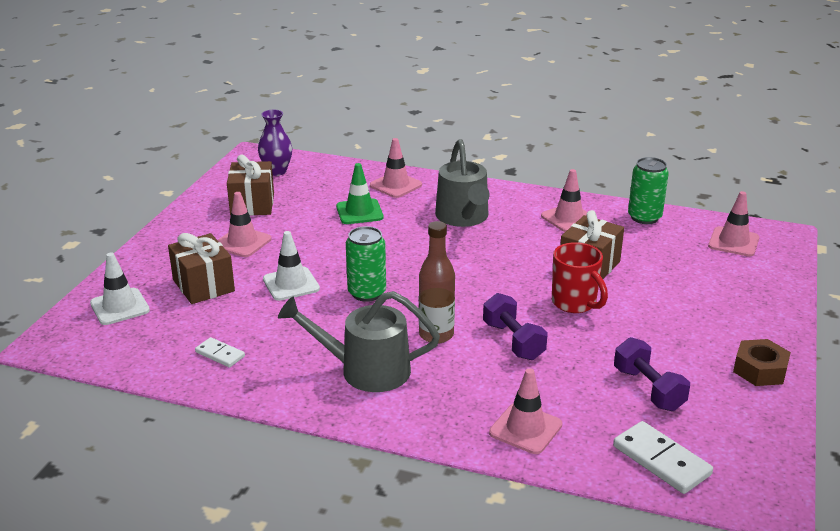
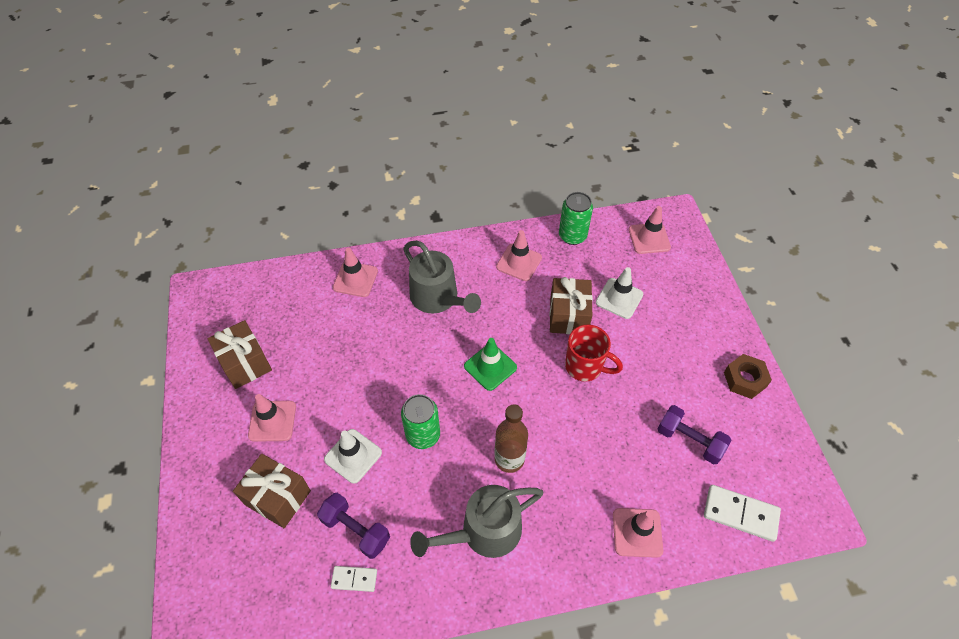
camera: 30 degrees left, 25 degrees up
(120, 307) = (220, 567): white traffic cone -> white traffic cone (619, 298)
(276, 171) = (236, 305): purple vase -> none
(359, 212) = (348, 330): green traffic cone -> green traffic cone (490, 367)
(513, 341) = (569, 436): purple dumbbell -> purple dumbbell (356, 530)

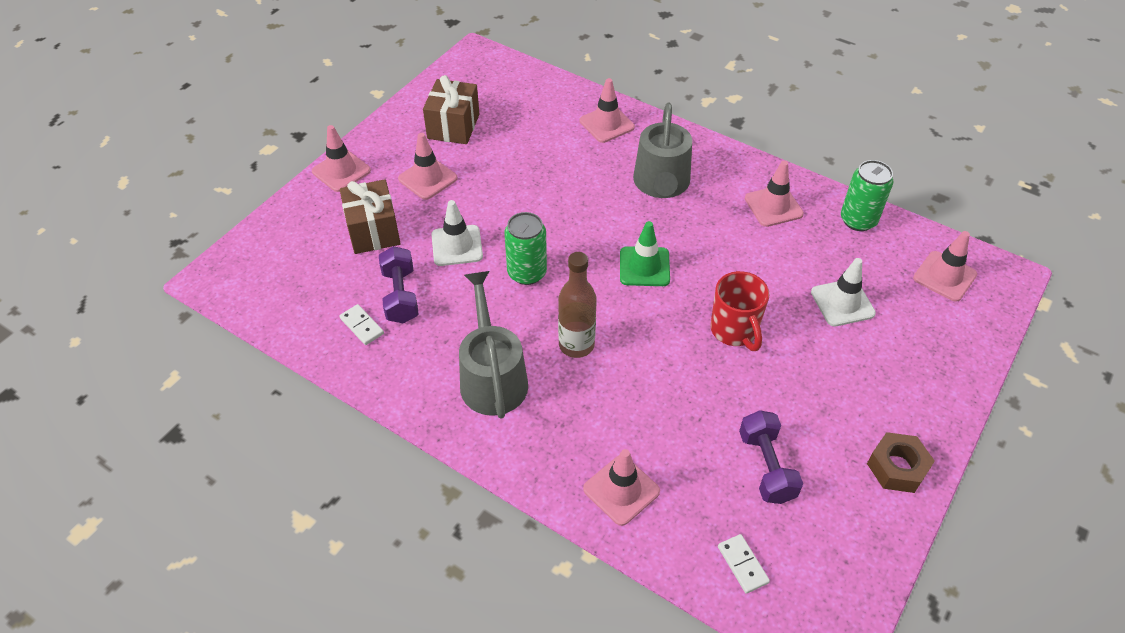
camera: 45 degrees right, 5 degrees down
(195, 470) = (341, 171): none -> pink traffic cone
(484, 532) = (492, 377): grey watering can -> grey watering can turned 60 degrees clockwise
(568, 316) = (769, 280): brown gift -> none
(740, 513) = (742, 564): white domino -> white domino, size x0.59

